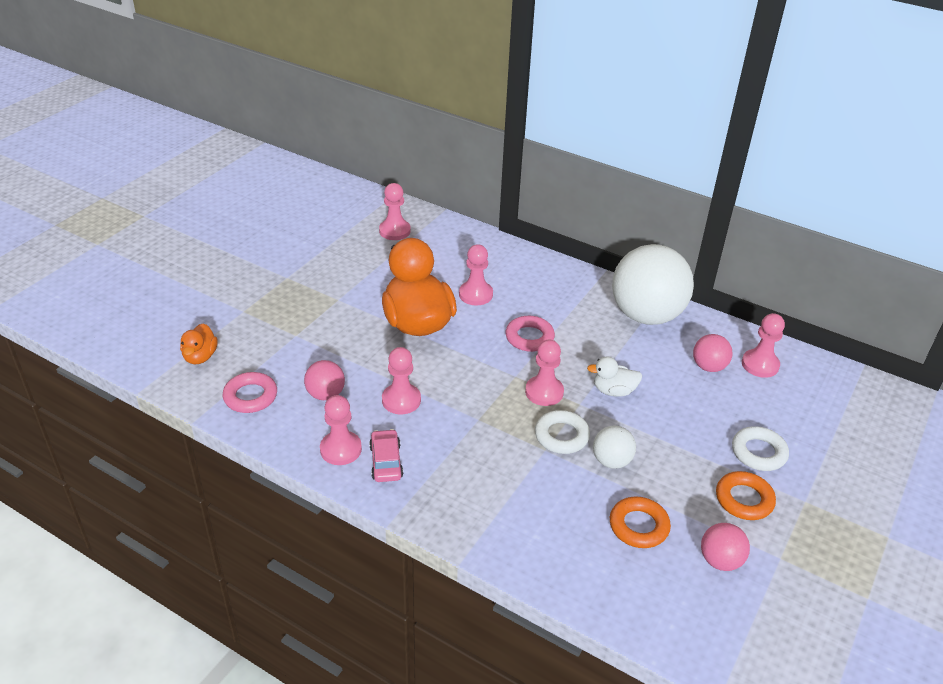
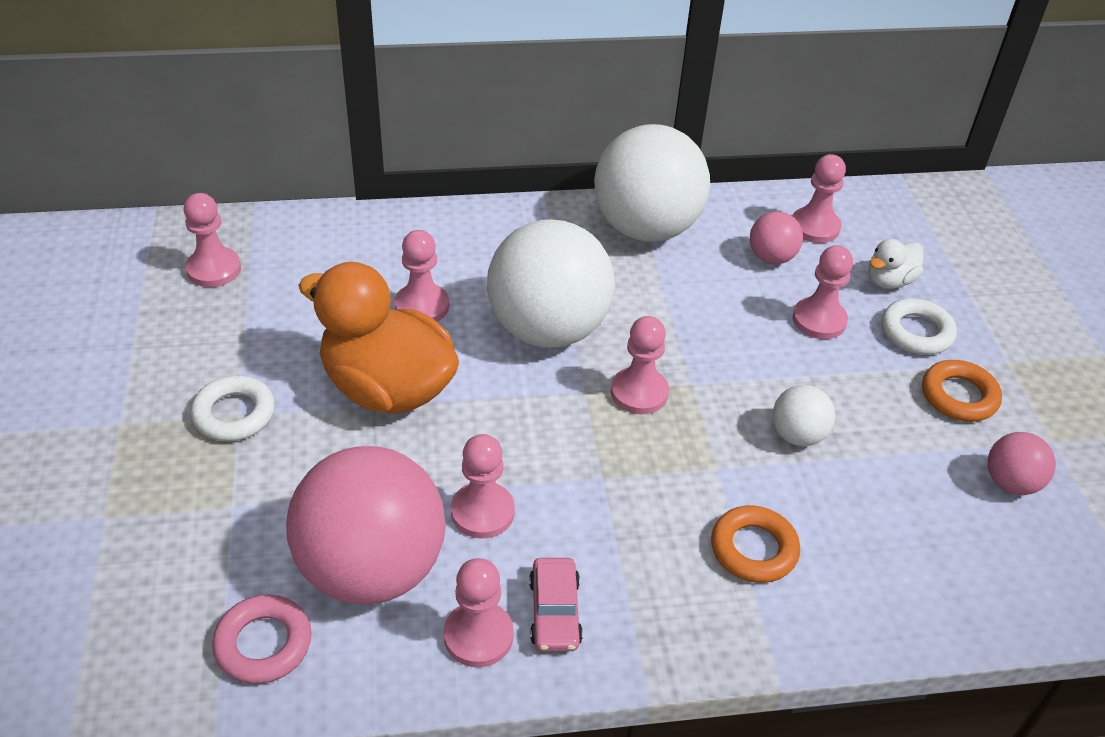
camera: 40 degrees left, 5 degrees up
(200, 357) = (111, 632): orange duck -> none
(325, 394) = (372, 569): pink ball -> pink ball, size x2.20
(386, 461) = (554, 612): pink car -> pink car turned 135 degrees counterclockwise
(529, 337) = (548, 329): pink ring -> white ball
(561, 436) = (715, 438): white ring -> white ring (234, 414)
(613, 391) = (710, 345): white duck -> white duck (889, 281)
(638, 526) = (903, 497): orange ring -> orange ring (753, 549)
(699, 413) = (819, 320): none -> pink pawn

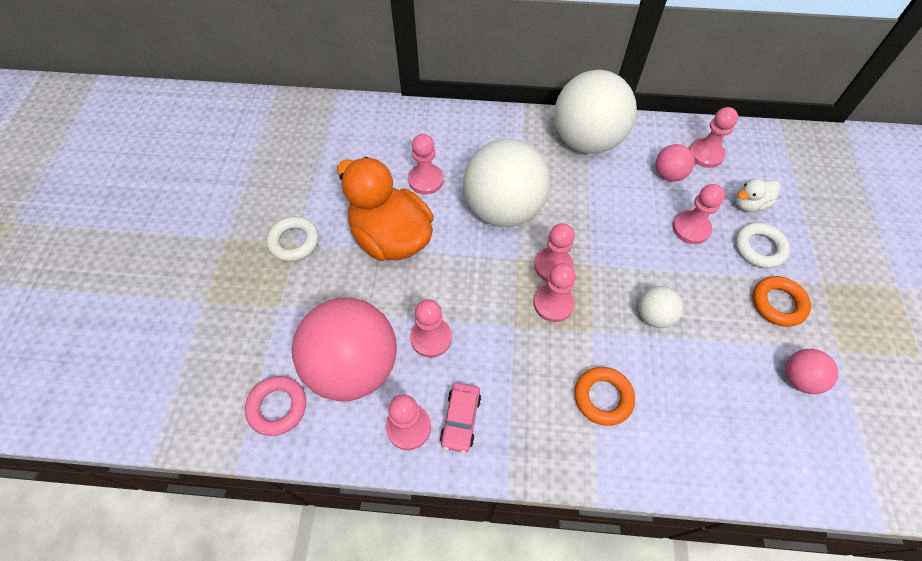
camera: 15 degrees right, 15 degrees up
(214, 269) = (303, 136): pink pawn -> pink pawn (553, 304)

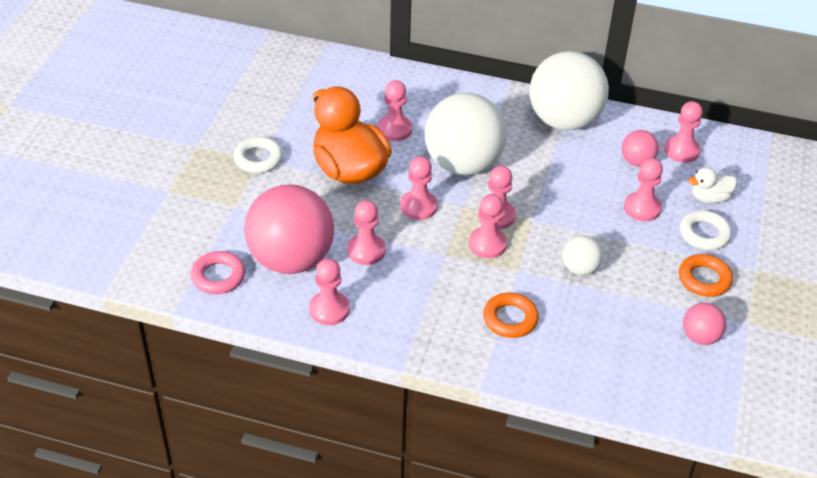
camera: 10 degrees right, 15 degrees down
(460, 419) = (376, 312): pink car -> none
(472, 270) = (418, 206): none -> pink pawn

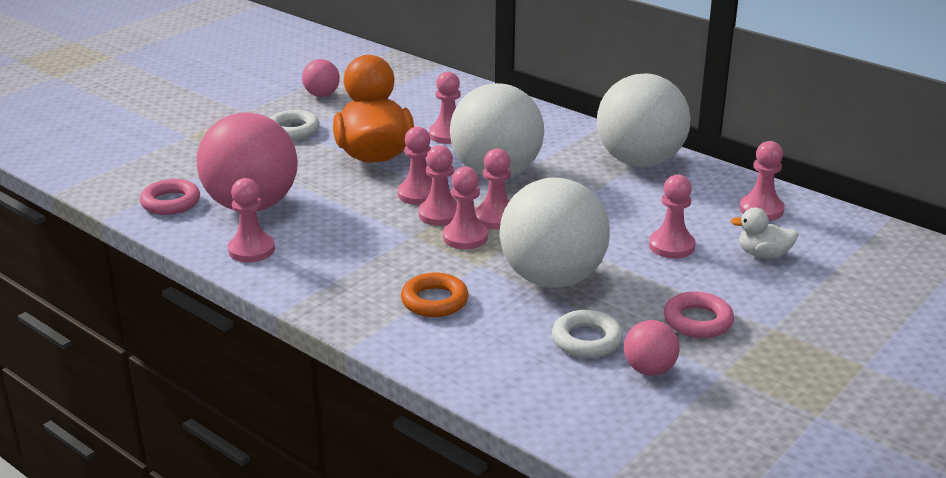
camera: 25 degrees right, 15 degrees down
(366, 251) = (332, 215): pink pawn -> pink pawn (440, 214)
(580, 268) = (552, 279): white ball -> white ball, size x2.20
(637, 161) = (698, 208): pink ball -> pink ball (322, 95)
(704, 234) = (731, 283): white ring -> white ring (587, 340)
(704, 279) = (698, 321): orange ring -> pink ring

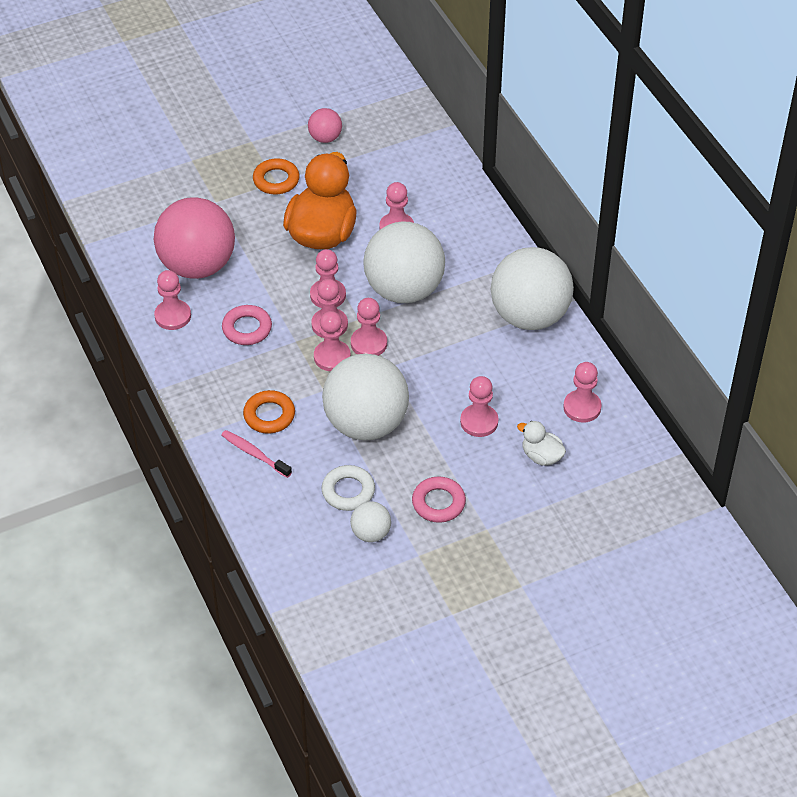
camera: 25 degrees right, 20 degrees up
(171, 202) = (141, 241): pink ring -> pink ring (247, 328)
(293, 130) = (276, 180): white ring -> orange ring
(445, 338) = (254, 454): none -> pink toothbrush
(649, 369) = (371, 533): pink ball -> white ball

